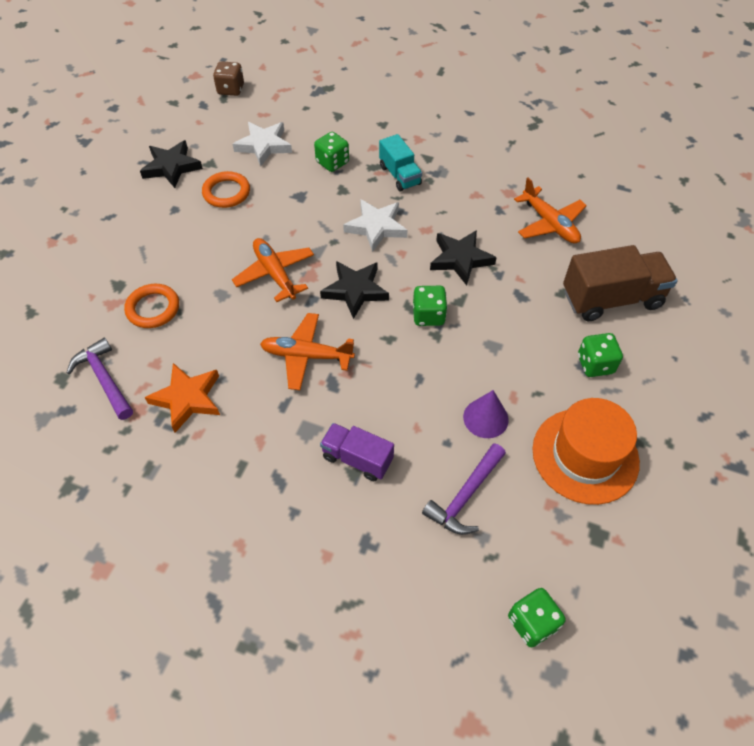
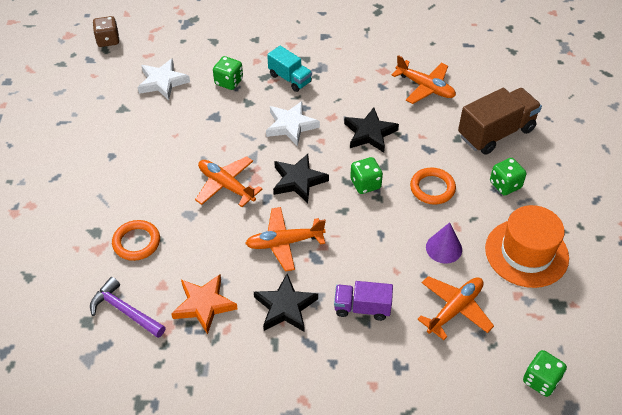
camera: 20 degrees left, 5 degrees down
(171, 167) = (90, 120): black star -> black star (285, 307)
(226, 192) = (150, 130): orange ring -> orange ring (432, 188)
(465, 496) = (455, 309): purple hammer -> orange plane

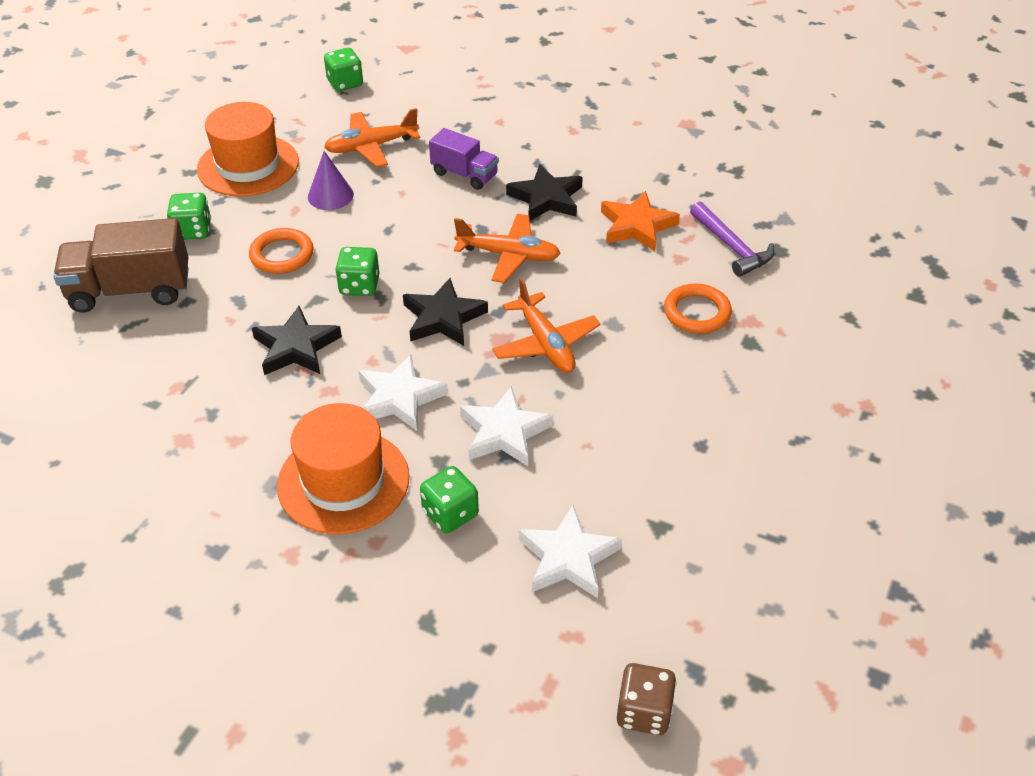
camera: 155 degrees left, 5 degrees down
(223, 127) = (504, 432): none -> white star
(290, 78) = (343, 481): turquoise truck -> orange hat
(425, 87) = (150, 387): orange plane -> none

